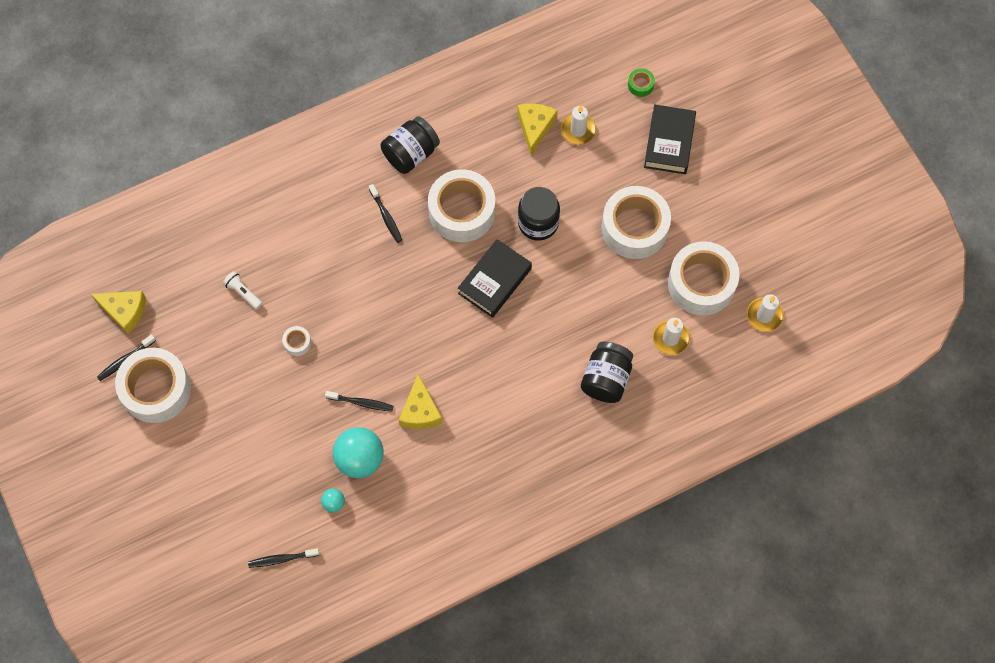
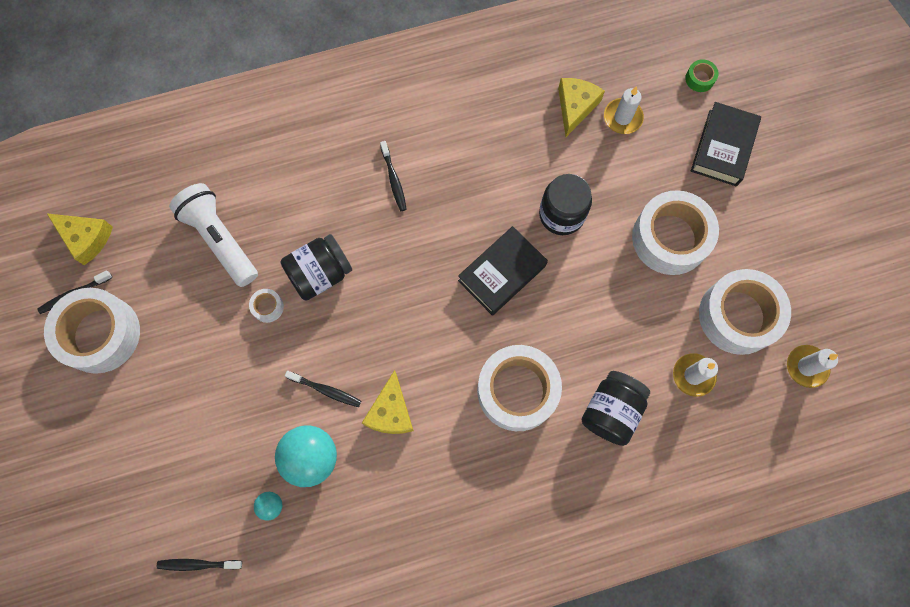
camera: 10 degrees right, 5 degrees up
(243, 293) = (220, 239): white flashlight -> white flashlight, size x2.16
(411, 153) = (434, 114): black jar -> black jar (320, 274)
(462, 211) = (478, 187): white tape -> white tape (517, 390)

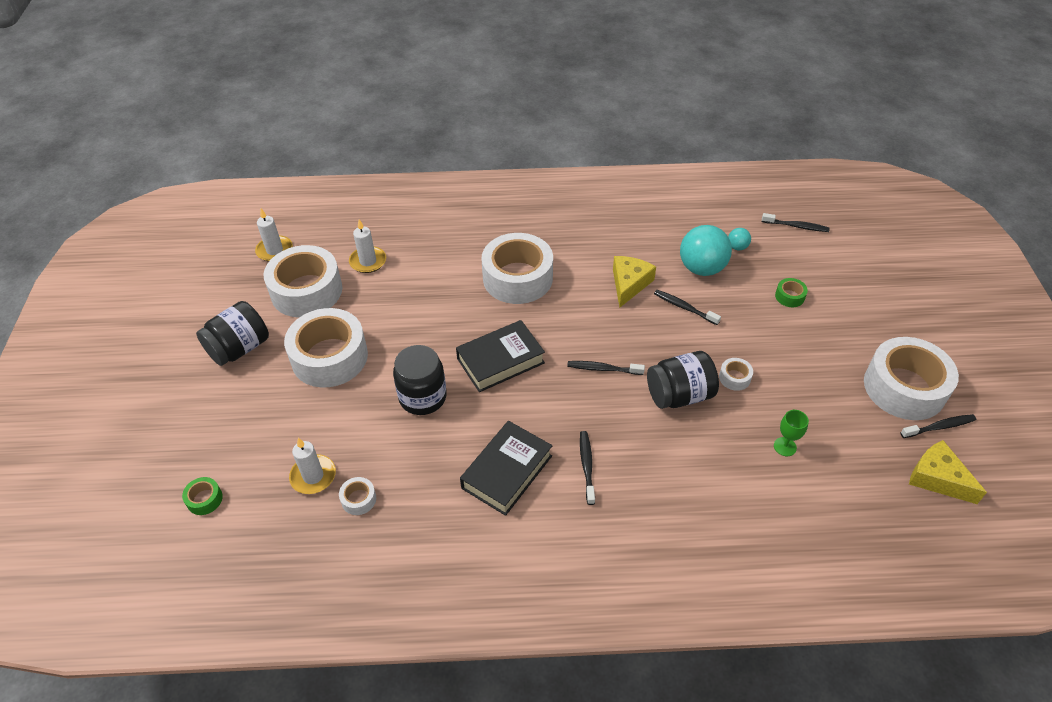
camera: 165 degrees left, 25 degrees down
(210, 435) = (789, 296): none -> green tape
(220, 239) = (785, 446): white flashlight -> green goblet
(399, 287) = (603, 369): none -> black toothbrush
(575, 107) = (358, 499): yellow cheese -> white tape
(611, 411) = (446, 253): black jar -> black jar (239, 348)
(723, 148) = (228, 423): black book -> black book (507, 472)

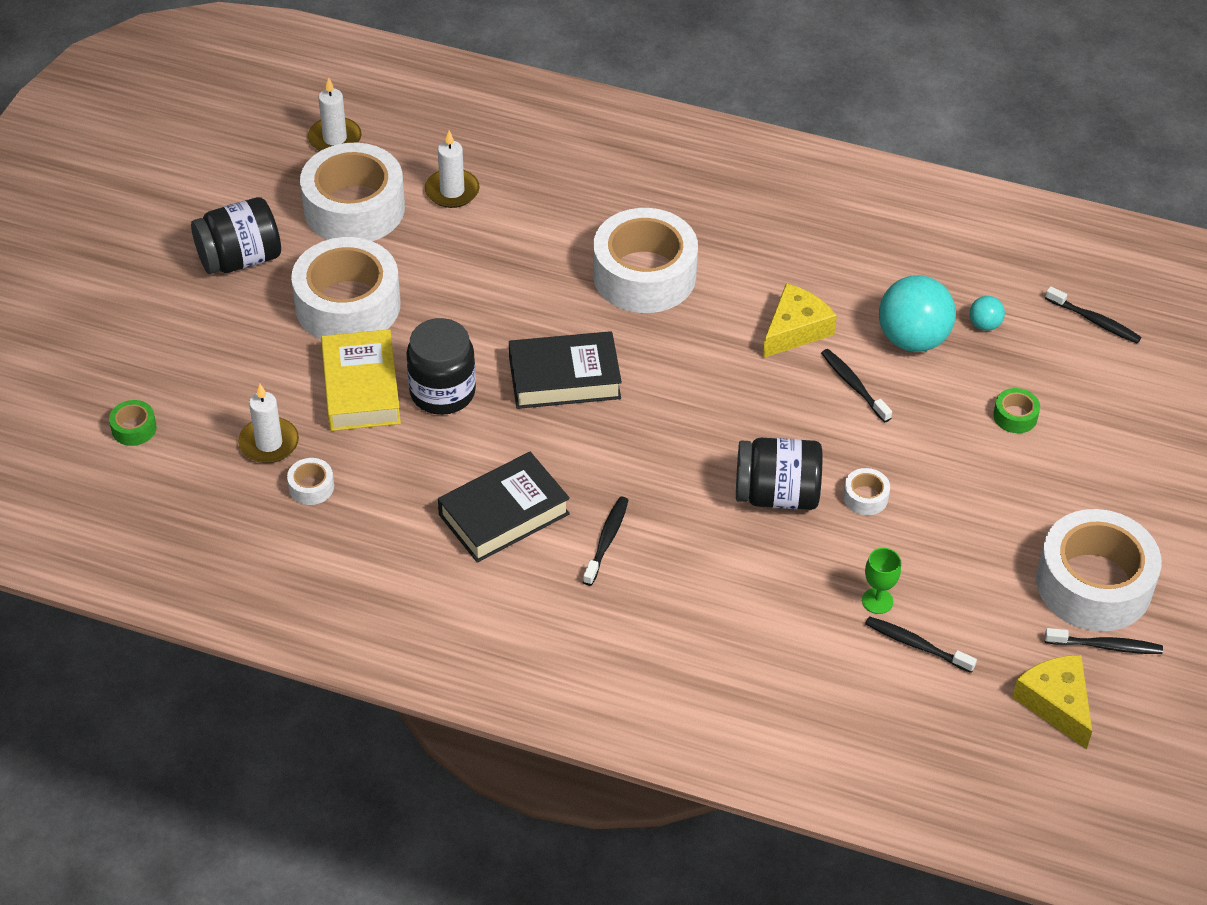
camera: 20 degrees right, 0 degrees up
(364, 412) = (361, 388): none -> yellow book
(603, 369) = (694, 430): black toothbrush -> black toothbrush (916, 645)

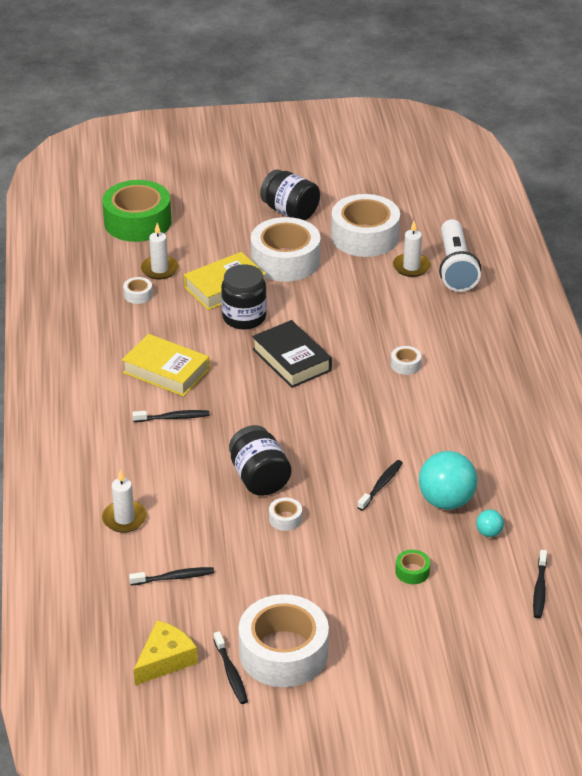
camera: 65 degrees right, 10 degrees down
(134, 428) = (137, 222): green tape -> green tape, size x2.48
(335, 139) = (416, 210): white candle -> white candle (124, 518)
(483, 152) = (456, 268): none -> white flashlight
(504, 514) = (166, 371): black book -> yellow book
(644, 275) = (405, 365): white tape -> white tape, size x0.40
(795, 330) = (410, 444): yellow cheese -> none
(877, 601) = (200, 549): green goblet -> none
(916, 645) = (174, 577): black toothbrush -> black toothbrush turned 75 degrees clockwise

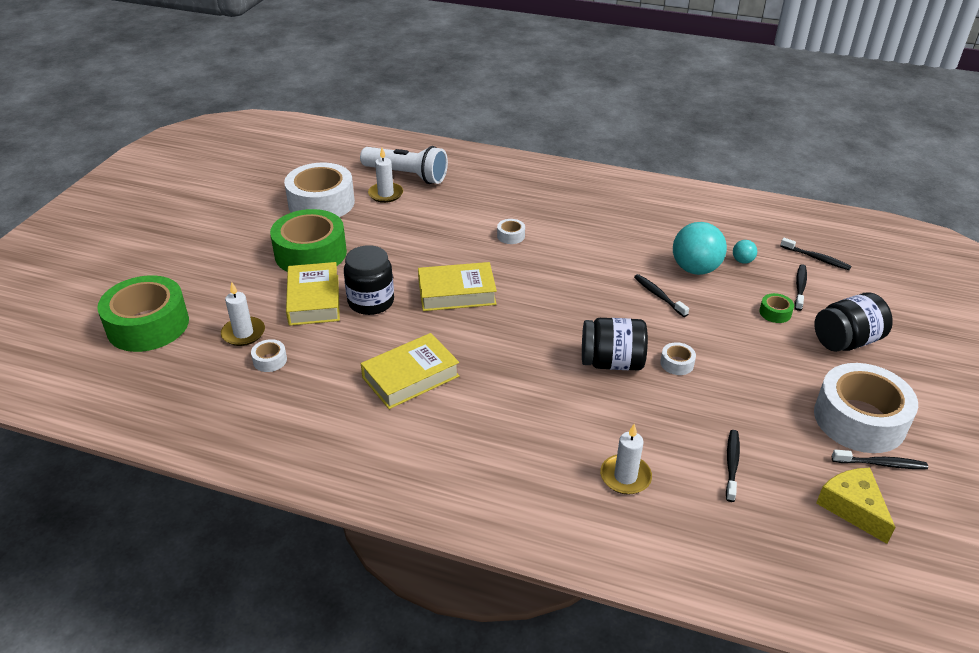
camera: 65 degrees left, 0 degrees up
(173, 418) = (487, 393): black toothbrush -> black toothbrush (800, 287)
(285, 260) = (310, 253): white tape -> green tape
(290, 211) = (242, 229): black jar -> black jar (846, 341)
(291, 360) = (457, 293): black book -> yellow book

